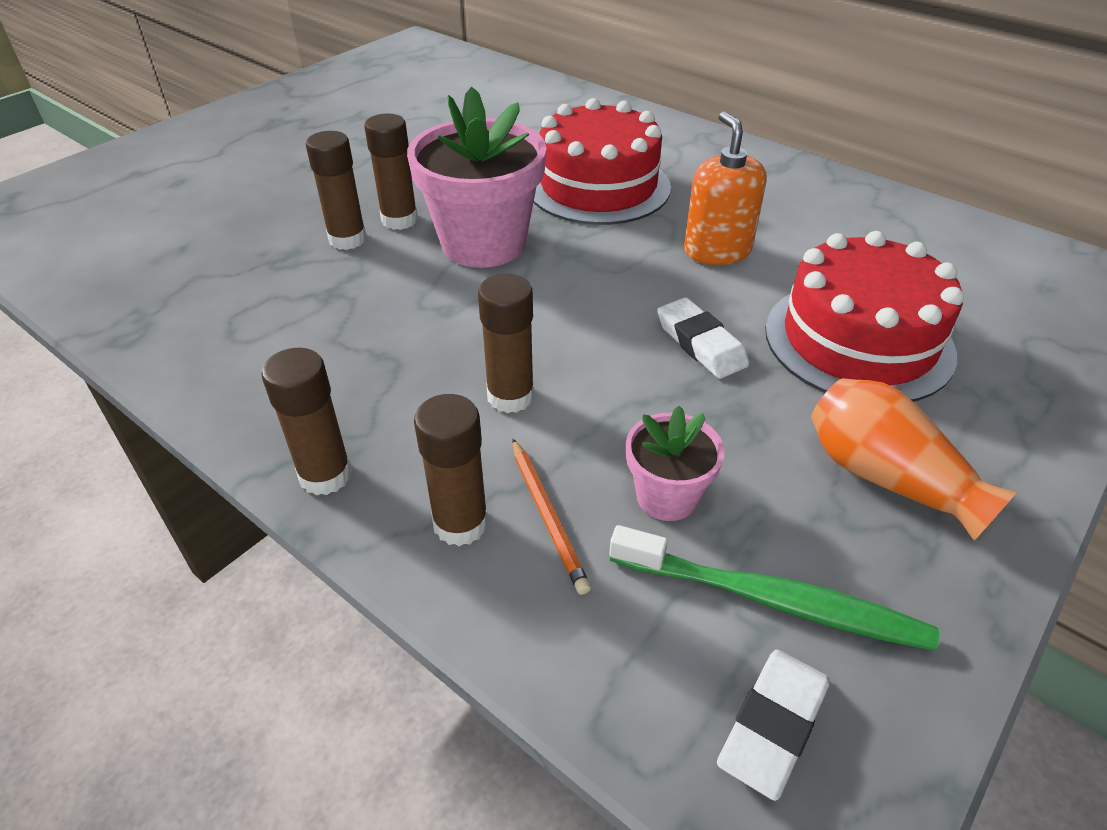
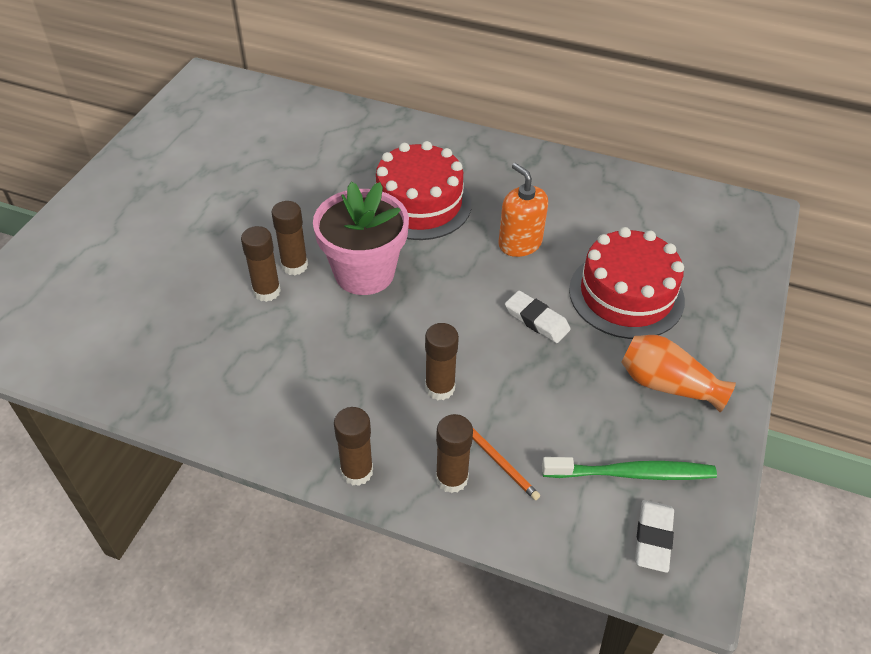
camera: 20 degrees left, 5 degrees up
(667, 496) = (557, 429): pink flower pot -> none

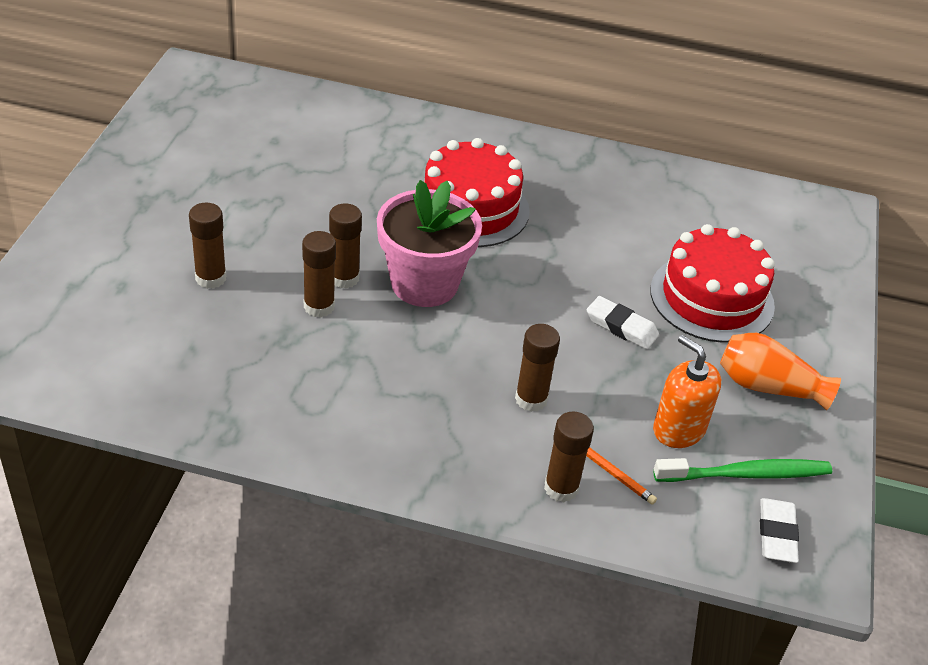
camera: 10 degrees left, 5 degrees down
(357, 471) = (459, 486): brown glue stick -> brown glue stick (211, 278)
(520, 243) = (589, 248): orange soap dispenser -> orange soap dispenser (679, 429)

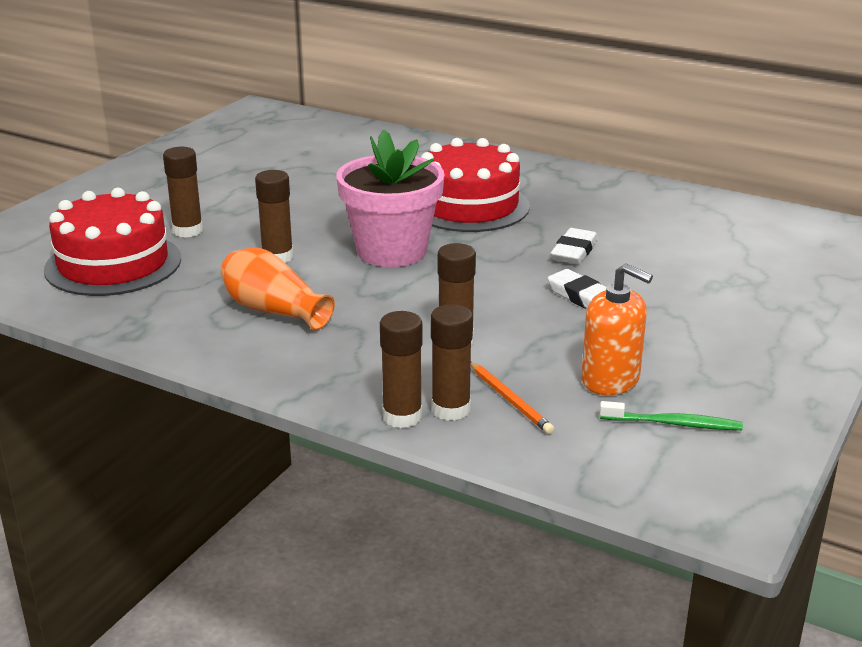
camera: 20 degrees right, 15 degrees down
(344, 278) = (314, 241): brown glue stick -> brown glue stick (402, 416)
(679, 429) = (610, 380): orange soap dispenser -> orange soap dispenser turned 150 degrees clockwise
(712, 298) = (699, 287): red cake -> red cake (113, 264)
(745, 474) = (673, 423): green toothbrush -> green toothbrush, size x0.65
(768, 387) = (734, 358): orange vase -> orange vase (273, 310)
(777, 534) = (689, 477): white eraser -> white eraser (574, 251)

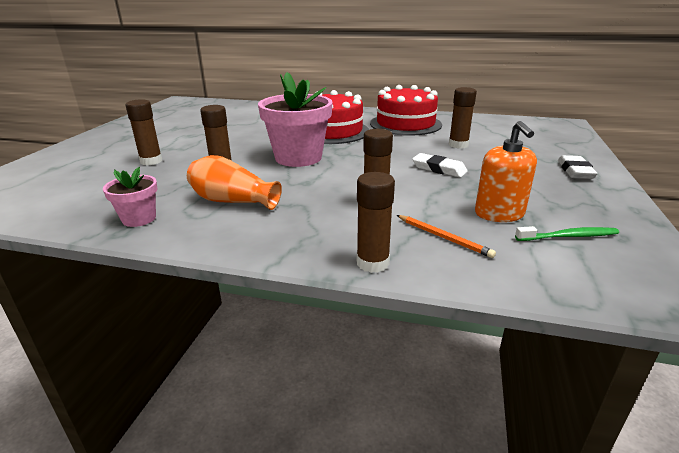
camera: 15 degrees left, 0 degrees up
(113, 264) = (97, 186): red cake -> red cake (405, 124)
(155, 319) = (139, 219): none -> pink flower pot
(450, 409) = (406, 251): brown glue stick -> brown glue stick (458, 145)
(574, 251) = (411, 146): white eraser -> white eraser (575, 171)
(610, 380) = (499, 214): orange soap dispenser -> orange soap dispenser turned 60 degrees clockwise

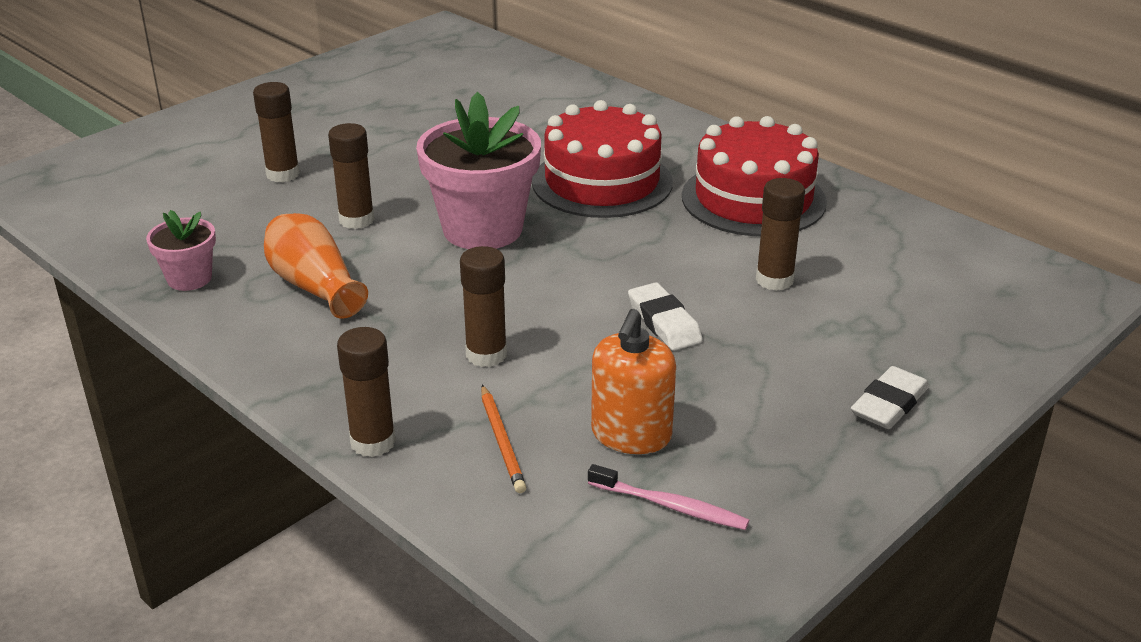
camera: 30 degrees right, 5 degrees up
(568, 236) = (670, 505): green toothbrush -> pink toothbrush

